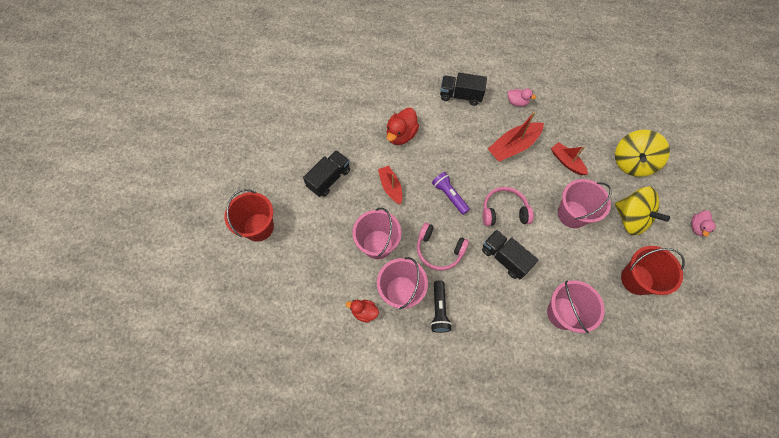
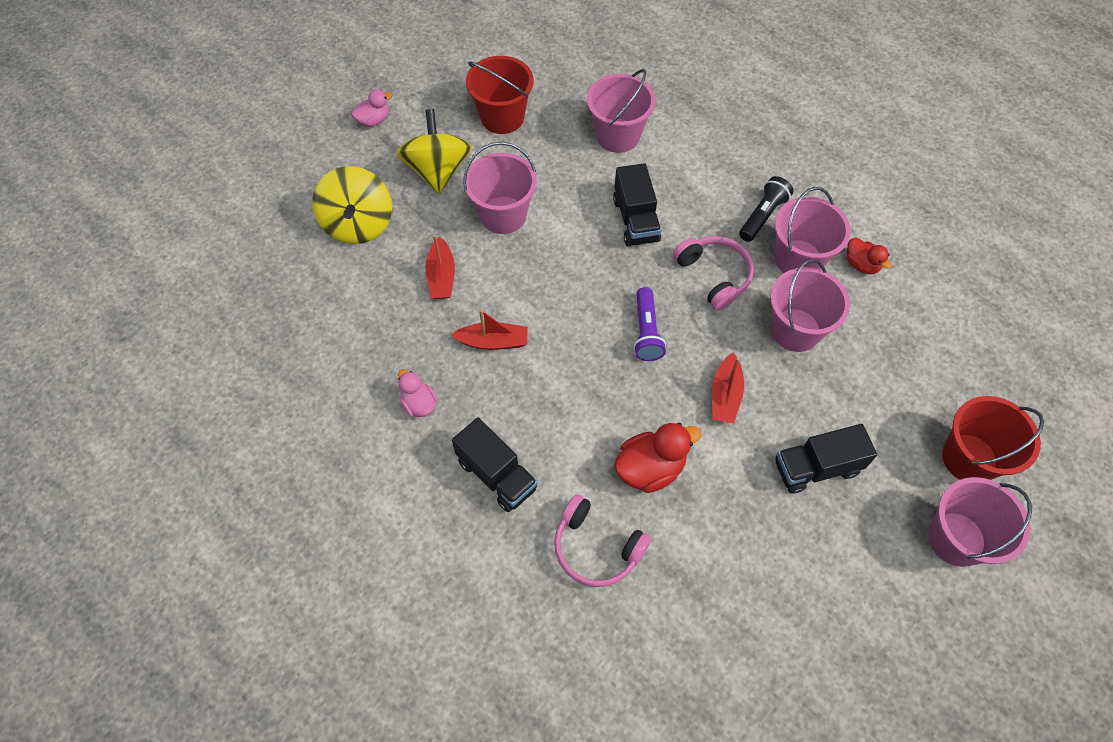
camera: 145 degrees left, 5 degrees down
(251, 184) = (956, 539): none -> pink bucket
(504, 211) = (588, 269): pink headphones -> pink headphones (596, 548)
(513, 146) = (493, 342): red boat -> red boat, size x0.65
(632, 162) = (358, 224): yellow spinning top -> yellow spinning top turned 105 degrees clockwise

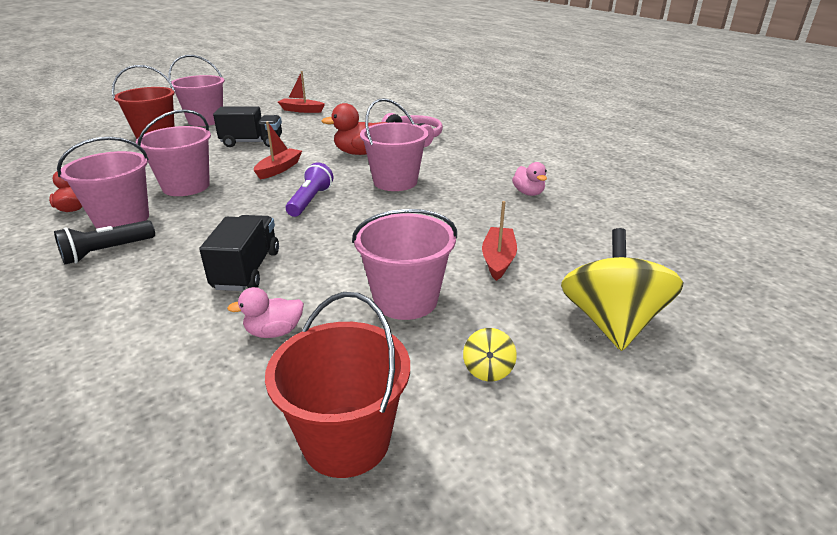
camera: 165 degrees left, 30 degrees down
(374, 120) = (615, 493): pink duck -> pink duck (274, 332)
(438, 170) = (488, 370): yellow spinning top -> yellow spinning top, size x0.42
(493, 342) = (453, 213): red boat -> red boat (301, 110)
(496, 474) = (471, 162): black truck -> none
(617, 135) = (176, 366): pink bucket -> pink bucket (395, 182)
(714, 276) = (213, 221): pink headphones -> none

